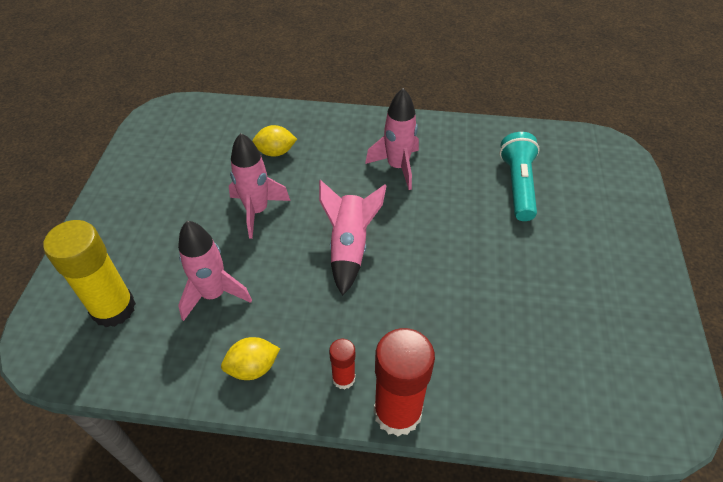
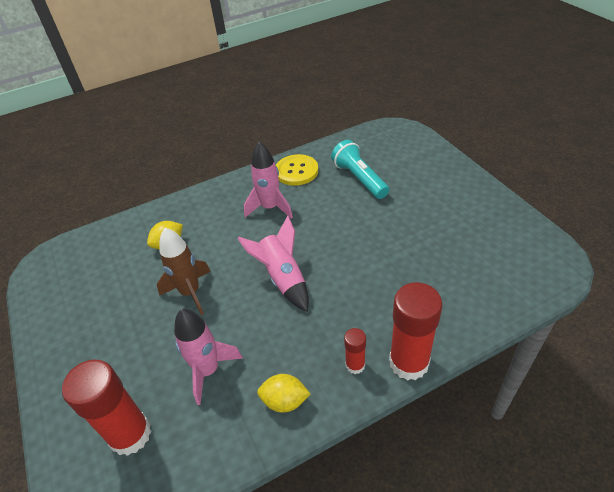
camera: 30 degrees left, 5 degrees down
(113, 308) = (130, 434): yellow glue stick -> red glue stick
(253, 367) = (285, 401): yellow lemon -> yellow lemon turned 60 degrees clockwise
(257, 211) = (190, 292): pink rocket -> brown rocket
(457, 141) = (296, 171): none -> yellow button

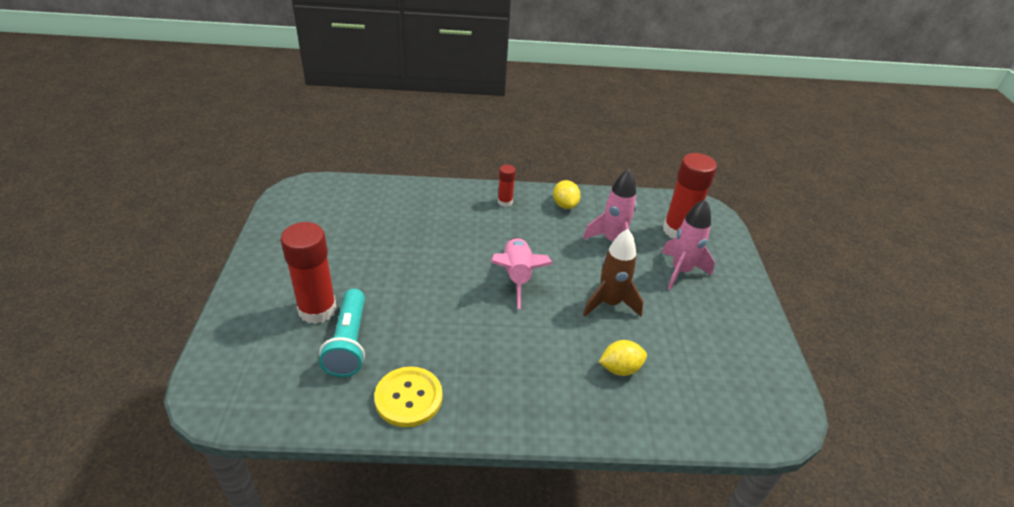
camera: 160 degrees left, 5 degrees down
(270, 208) = (480, 358): pink rocket -> pink rocket (680, 271)
(285, 401) = (565, 205): yellow lemon -> yellow lemon turned 45 degrees clockwise
(409, 362) = (469, 189): red glue stick -> red glue stick (317, 310)

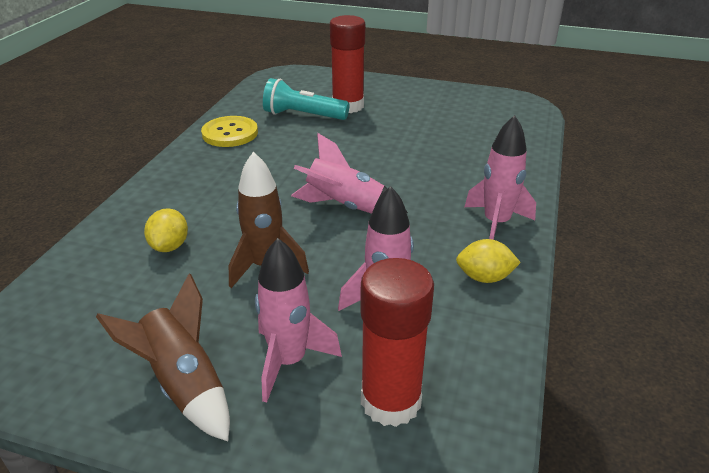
camera: 110 degrees right, 5 degrees down
(505, 202) = (496, 223): red glue stick -> pink rocket
(726, 310) = (184, 384): none -> brown rocket

